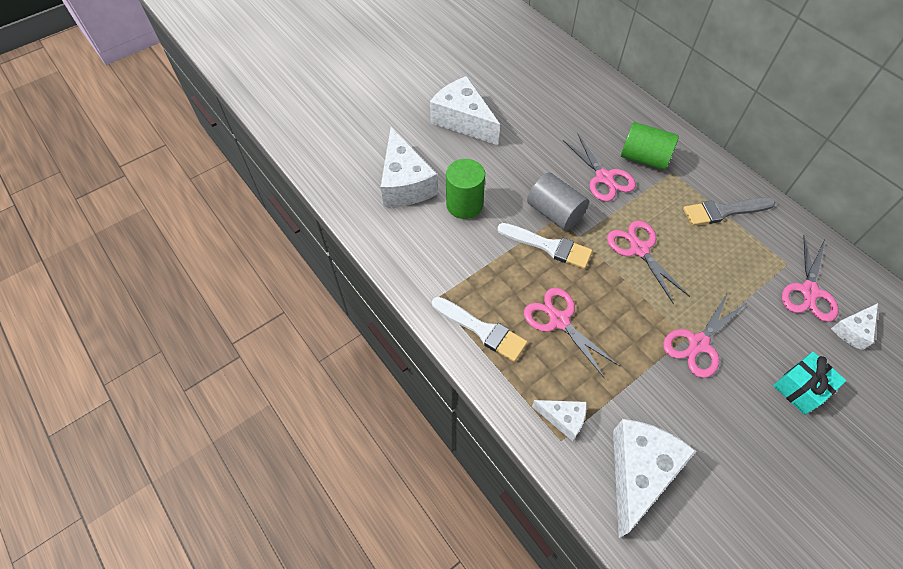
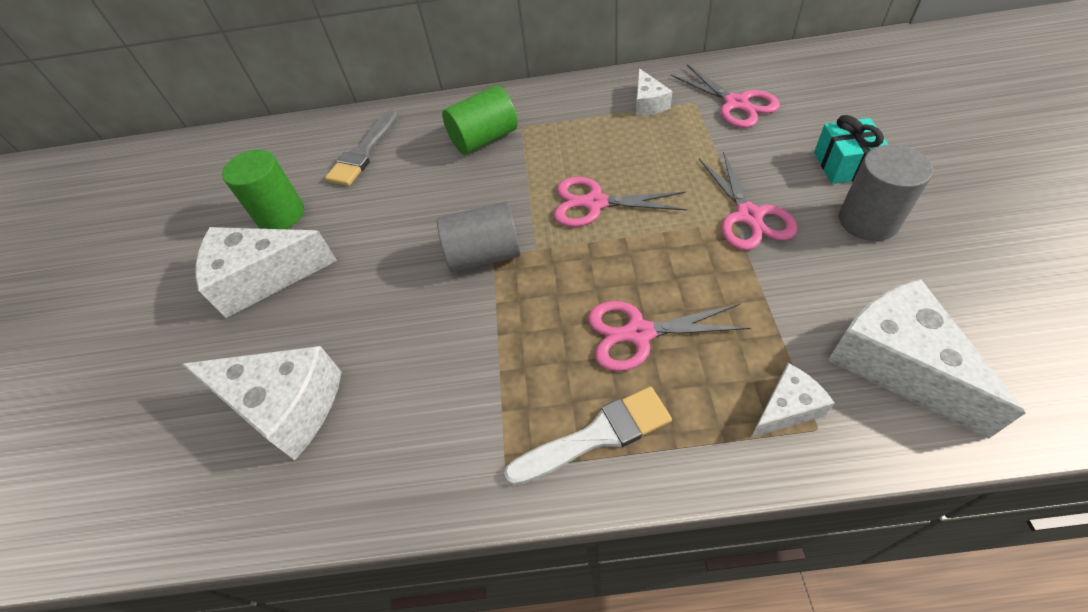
camera: 50 degrees left, 5 degrees down
(464, 204) = (387, 347): green cylinder -> green cylinder (280, 214)
(548, 246) = (525, 286): white brush -> none
(604, 178) = (478, 184): pink scissors -> none
(723, 211) = (601, 114): grey brush -> grey brush (364, 152)
(754, 421) = (868, 220): none -> grey cylinder
(852, 330) = (796, 98): white cheese -> white cheese (648, 103)

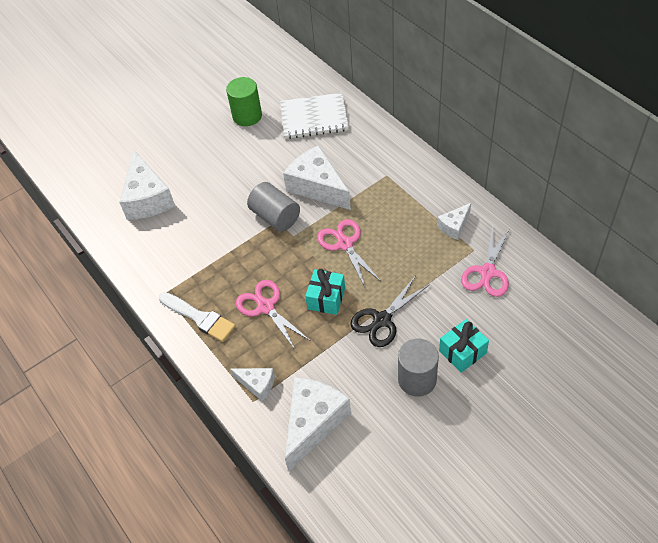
camera: 55 degrees right, 0 degrees up
(263, 278) = (205, 139): white cheese -> white cheese (317, 187)
(364, 152) = (314, 117): grey brush -> white notebook
(484, 139) = (363, 164): green cylinder -> none
(673, 257) = (326, 298): none -> turquoise gift
(749, 216) = (382, 320): pink scissors -> black scissors

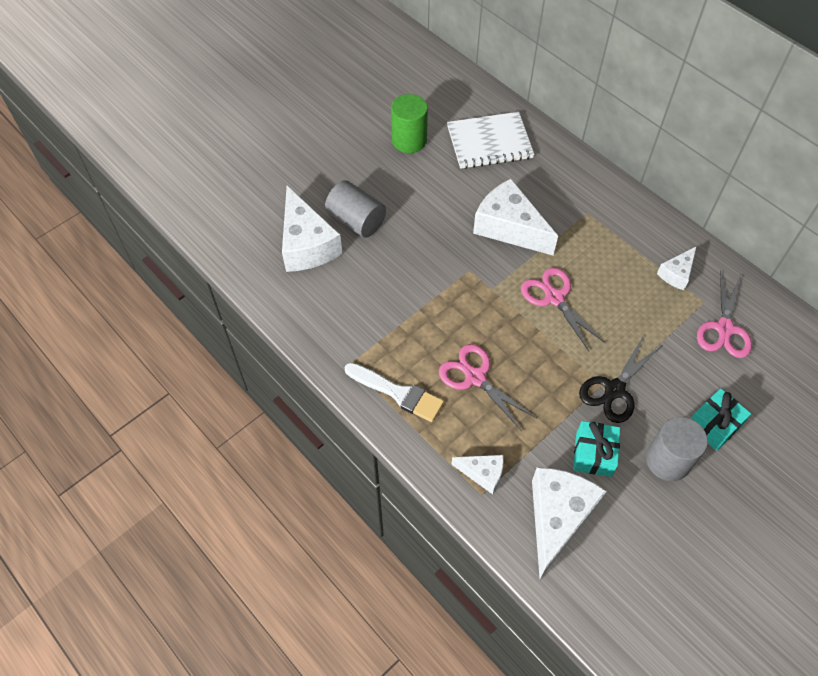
camera: 10 degrees left, 5 degrees up
(275, 217) = (466, 265): grey cylinder -> grey cylinder (356, 221)
(326, 298) = (545, 365): turquoise gift -> turquoise gift (593, 454)

